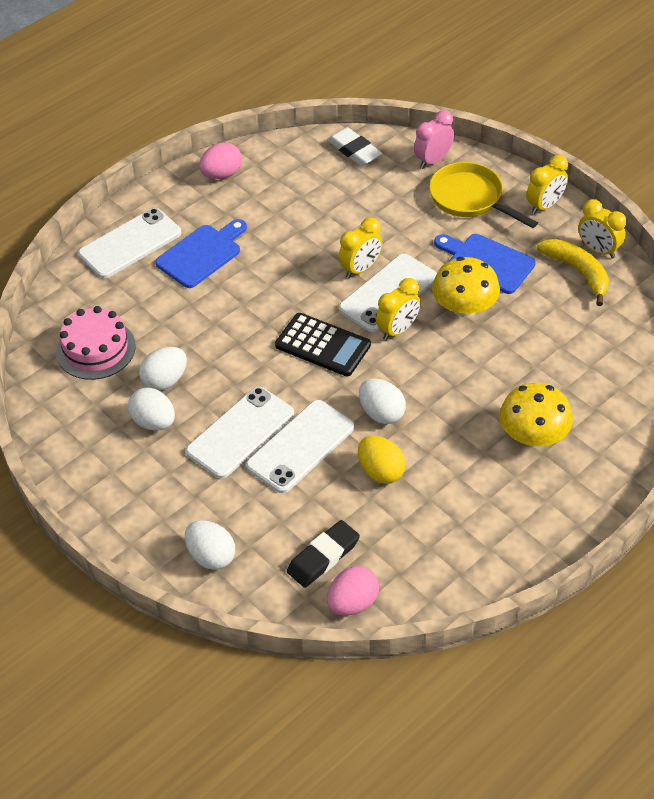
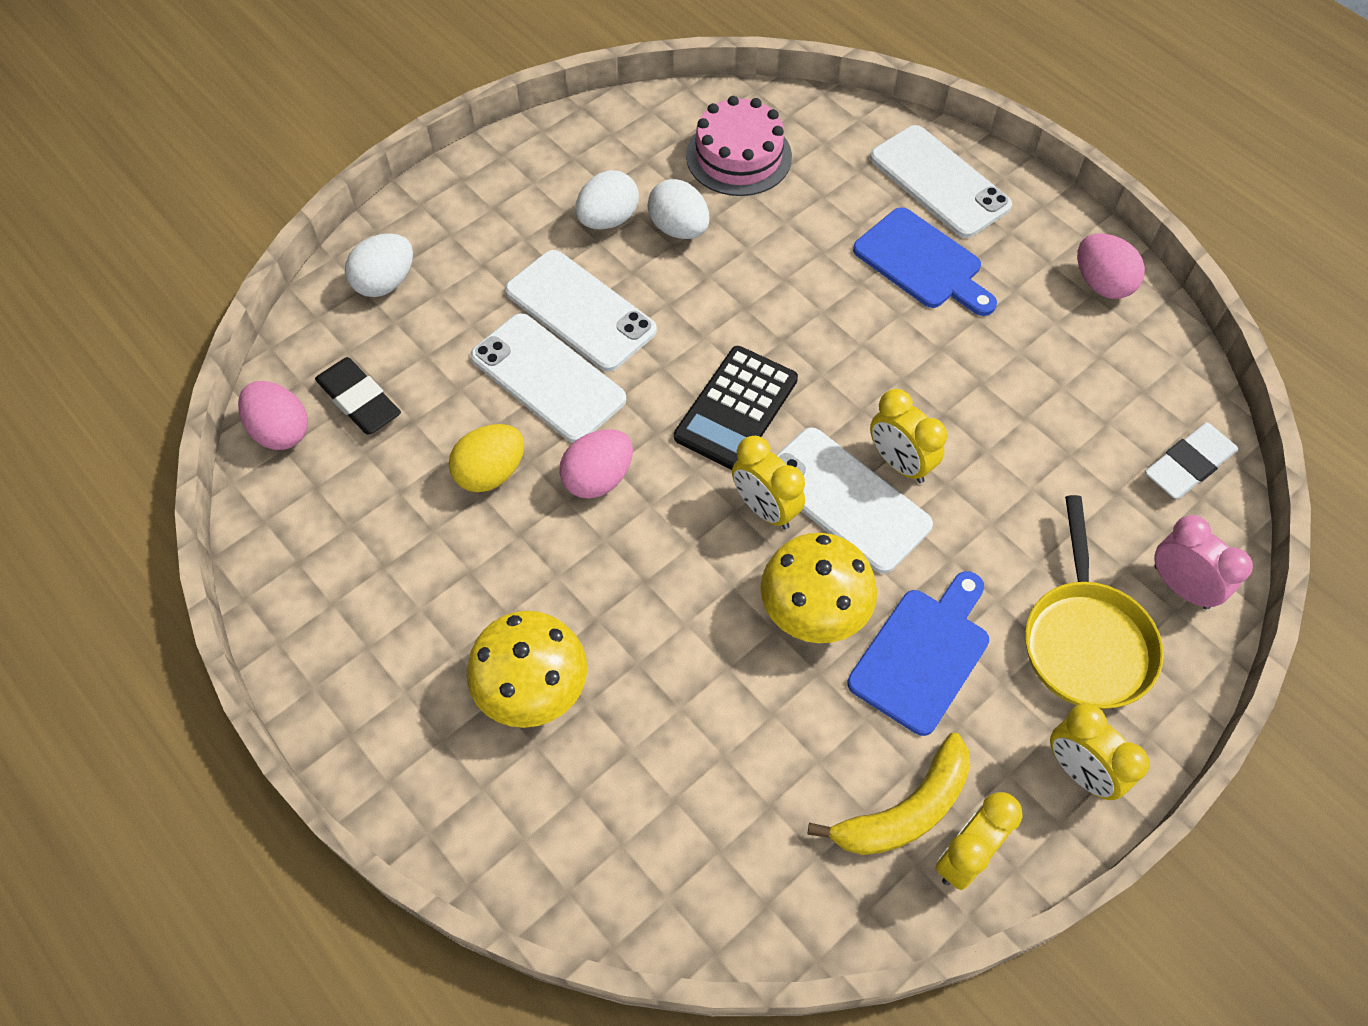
camera: 90 degrees right, 10 degrees up
(381, 413) = (598, 478): white egg -> pink egg
(470, 198) = (1085, 641): yellow pan -> yellow pan turned 135 degrees clockwise

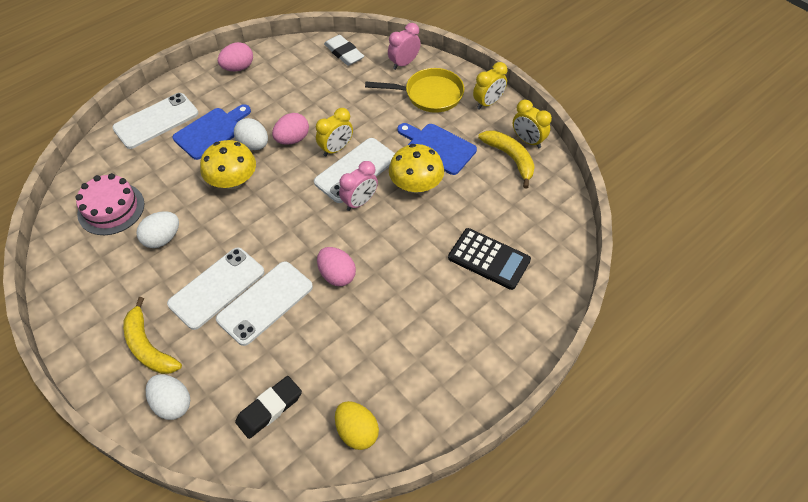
camera: 90 degrees left, 5 degrees down
(280, 431) = (289, 455): pink egg -> pink egg (292, 139)
(481, 241) = (148, 346): none -> yellow banana
(491, 473) = (330, 329): yellow egg -> yellow egg (357, 432)
(532, 687) = (462, 300): yellow mushroom -> yellow mushroom (232, 181)
(608, 219) = (146, 275): white egg -> white egg (253, 145)
(736, 408) = (296, 213): black calculator -> black calculator (489, 259)
(765, 509) = (359, 202): yellow clock -> pink clock

